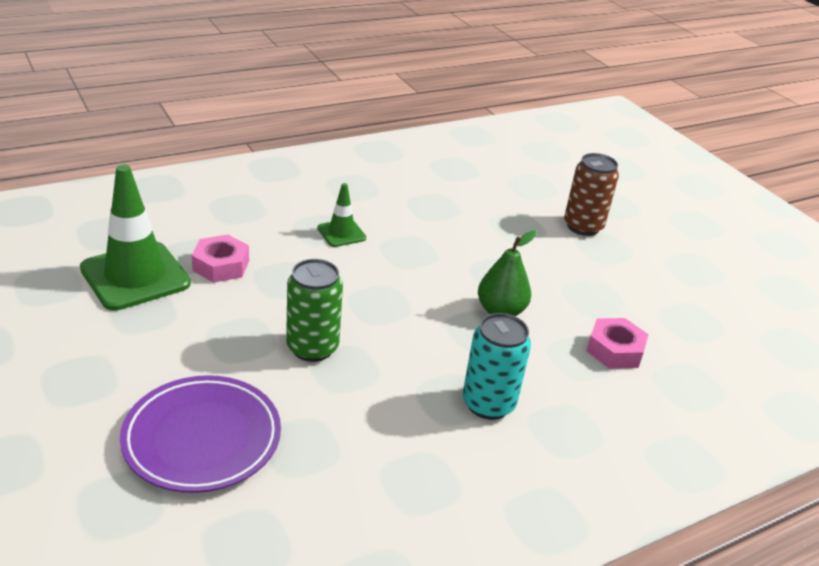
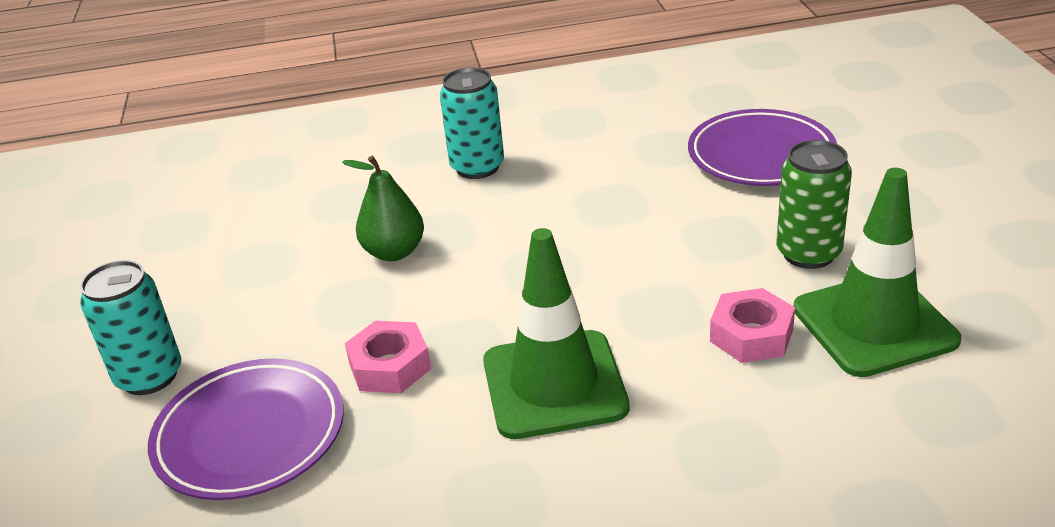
camera: 155 degrees left, 0 degrees up
(312, 348) = (641, 224): green can -> green can (808, 253)
(341, 233) = (554, 384): green traffic cone -> green traffic cone, size x1.97
(496, 204) = (250, 435): none -> purple plate
(583, 226) = (149, 376): brown can -> turquoise can
(614, 350) = (300, 205): pink nut -> pink nut (390, 366)

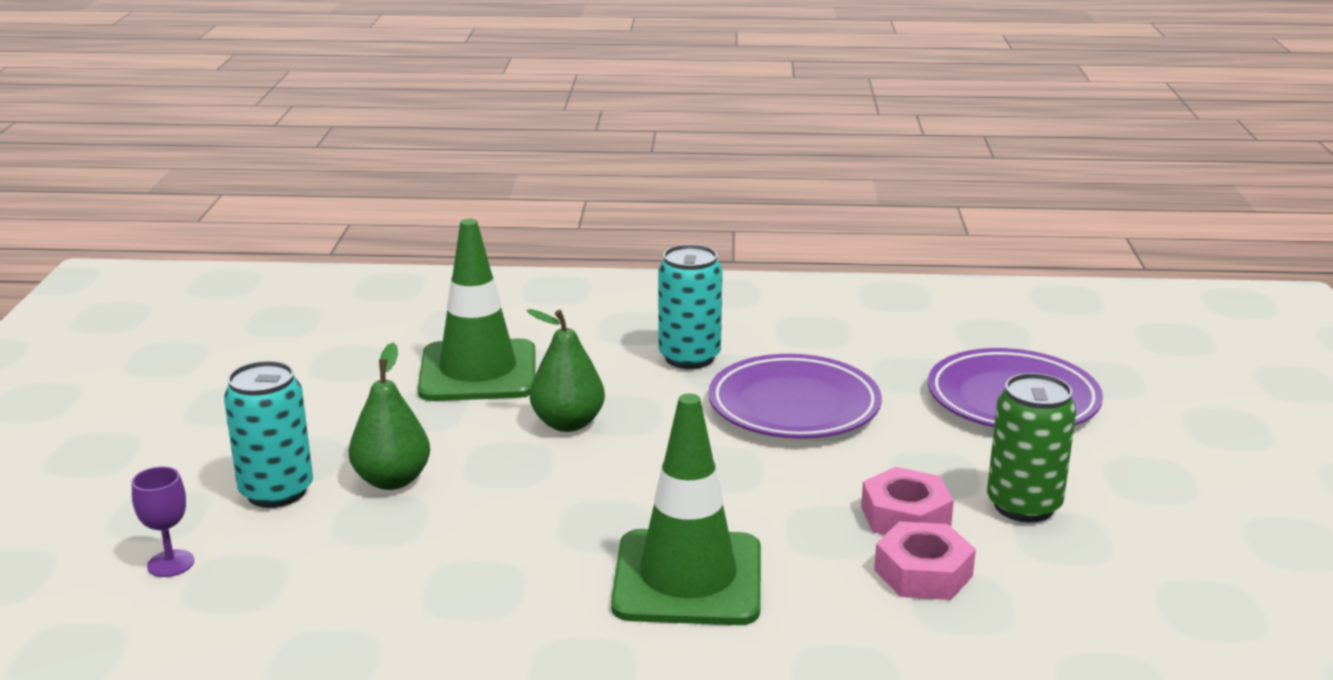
camera: 10 degrees right, 10 degrees down
(71, 474) = (170, 563): none -> purple goblet
(250, 435) = (357, 564): purple plate -> purple plate (794, 406)
(254, 341) = (392, 480): none -> green pear
(390, 366) = (522, 529): pink nut -> pink nut (905, 516)
(874, 324) = (1067, 589): green traffic cone -> green traffic cone (478, 372)

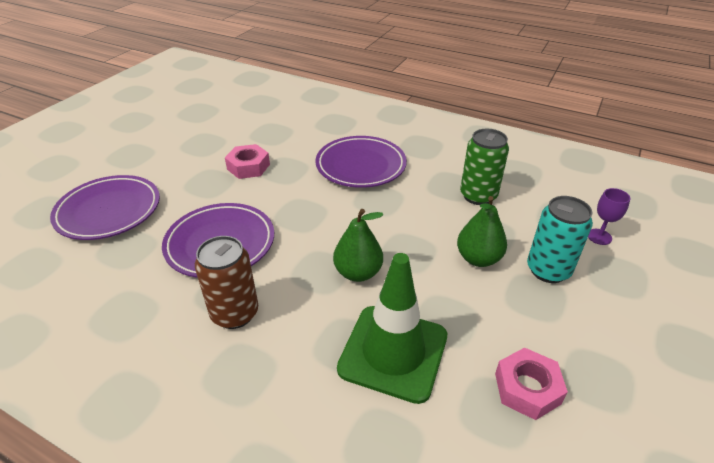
camera: 155 degrees left, 15 degrees up
(688, 578) = (361, 166): green traffic cone -> purple plate
(689, 357) = (235, 313): turquoise can -> brown can
(923, 573) = (271, 145): pink nut -> pink nut (527, 388)
(1023, 506) = (197, 158): green can -> green can (478, 196)

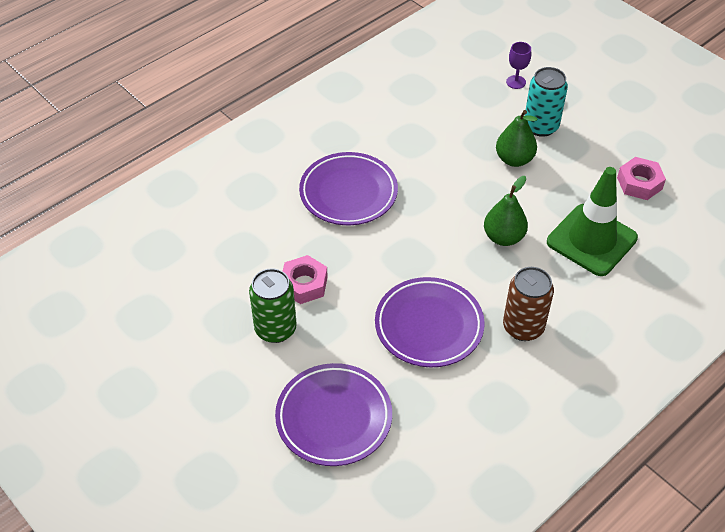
camera: 70 degrees left, 10 degrees up
(478, 196) = (435, 128): green can -> green can (275, 329)

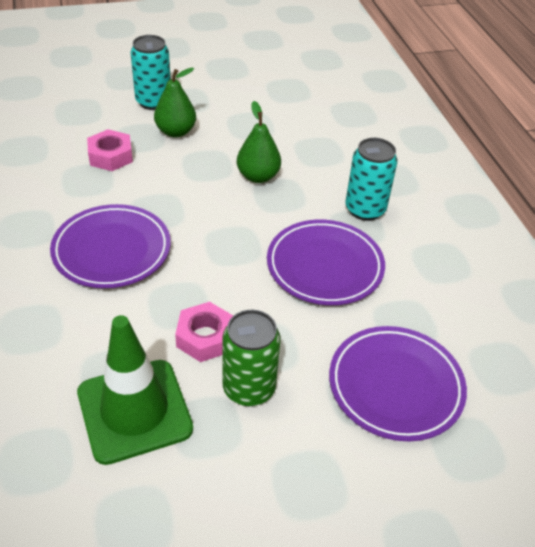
camera: 65 degrees left, 5 degrees down
(516, 82) = (88, 91): purple goblet -> none
(523, 327) = (365, 209): brown can -> turquoise can
(591, 240) = (300, 133): green traffic cone -> green traffic cone (134, 411)
(639, 183) = (262, 85): pink nut -> pink nut (111, 156)

